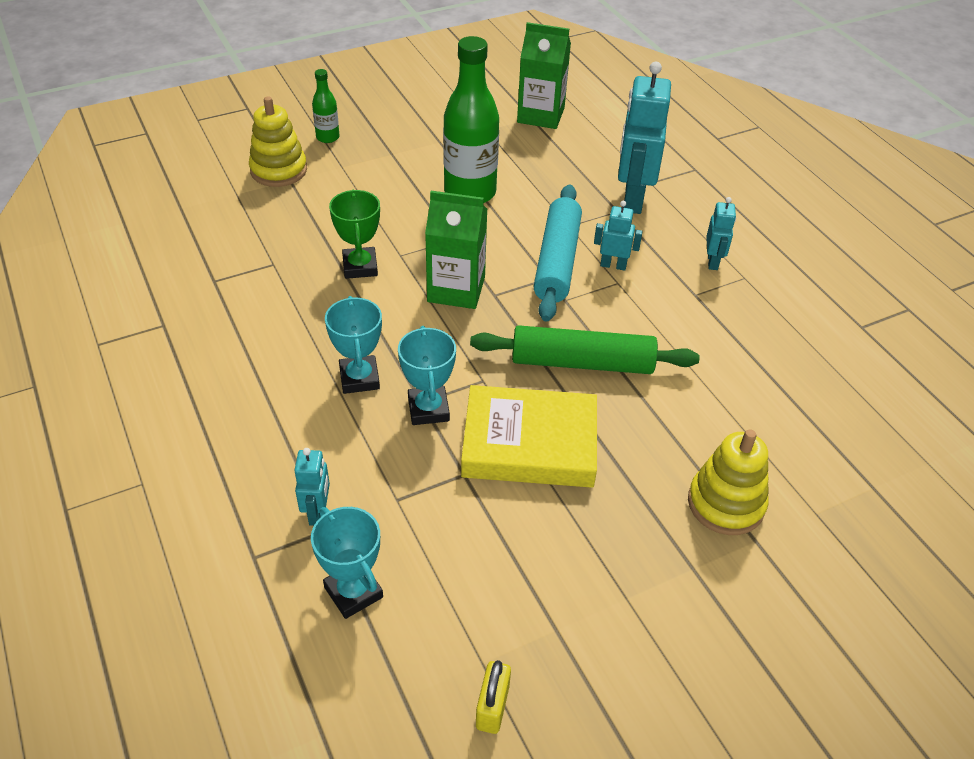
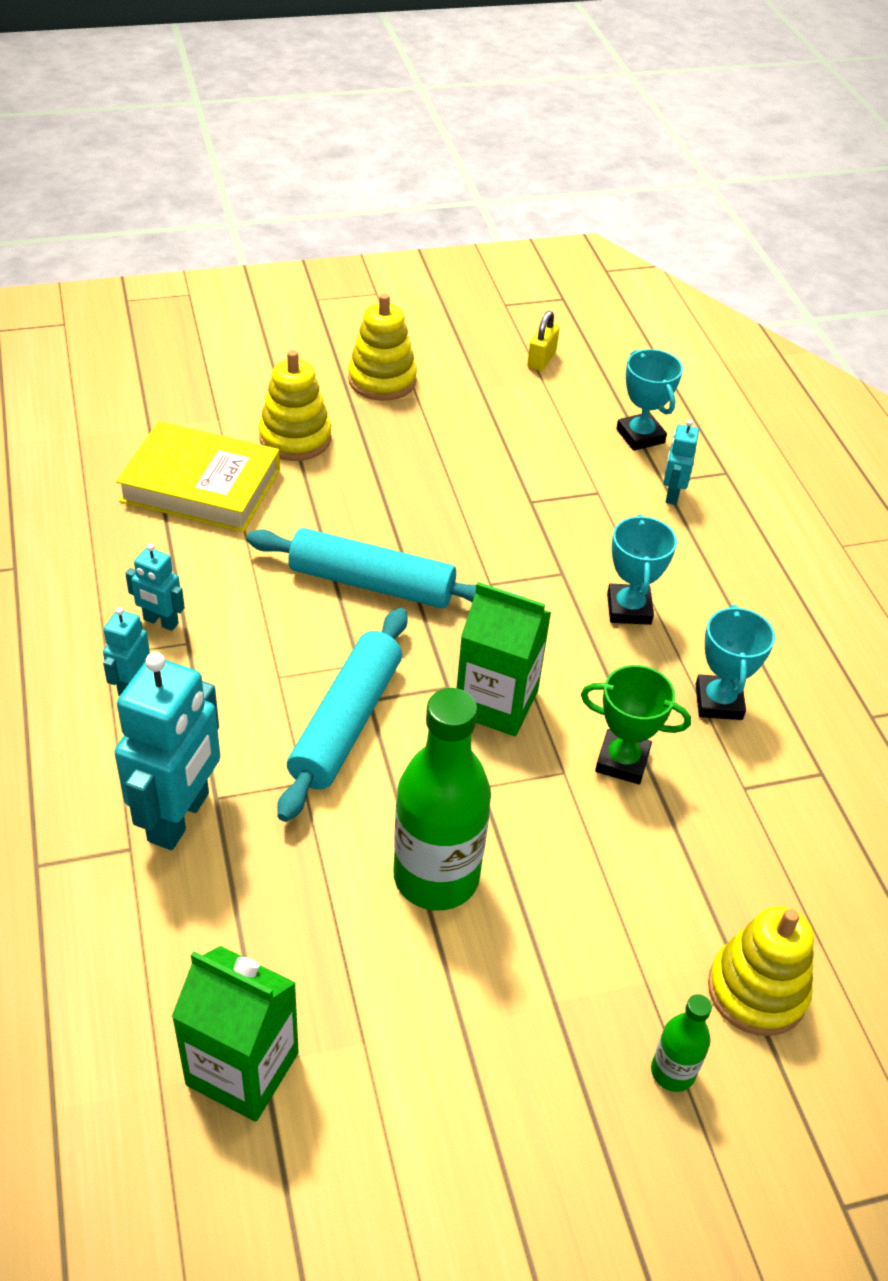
camera: 170 degrees left, 0 degrees up
(360, 267) = (622, 761): green trophy -> green trophy turned 75 degrees counterclockwise
(428, 409) = (556, 564): turquoise trophy -> turquoise trophy (718, 702)
(529, 444) = (459, 515): yellow book -> yellow book (201, 485)
(582, 363) = (371, 583): green rolling pin -> turquoise rolling pin
(613, 265) = (271, 703): turquoise robot -> turquoise robot (160, 622)
(676, 615) = (382, 380): none -> yellow stacking toy

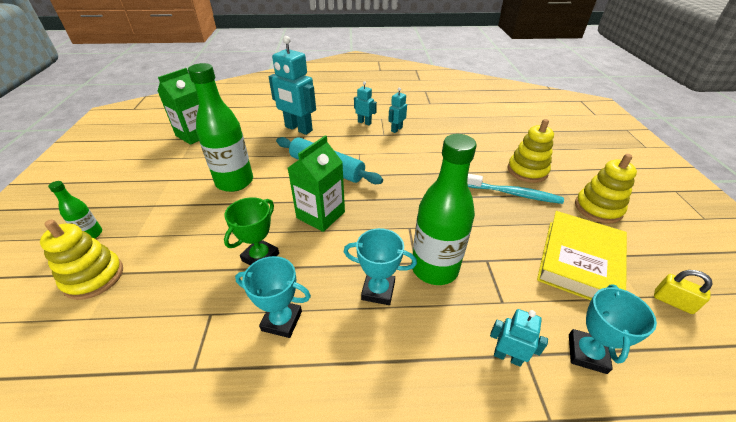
camera: 105 degrees right, 5 degrees down
(201, 485) = (483, 142): yellow book -> yellow book (579, 261)
(368, 461) = (513, 194): none -> turquoise toothbrush
(371, 583) = (413, 184): turquoise rolling pin -> none
(566, 553) = (434, 268): none -> green bottle
(640, 436) = (587, 353): turquoise trophy -> turquoise trophy turned 60 degrees counterclockwise

